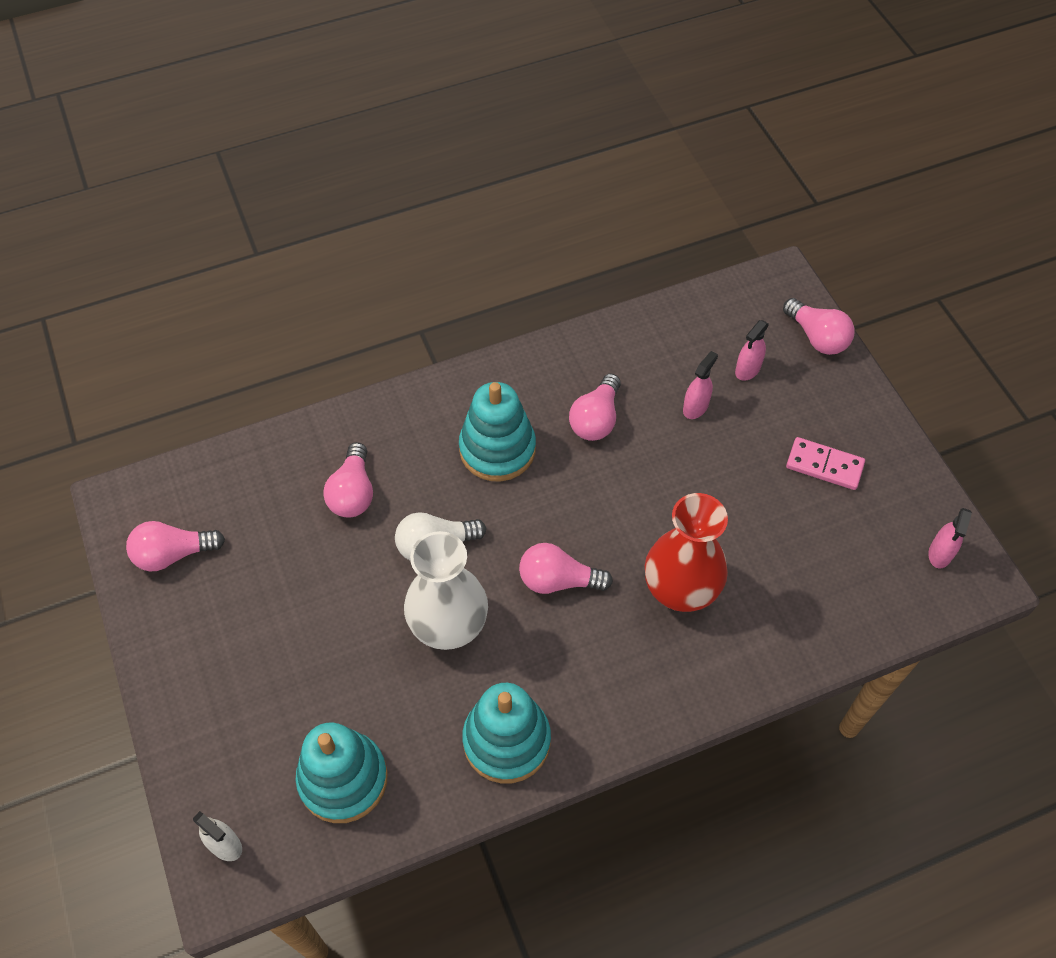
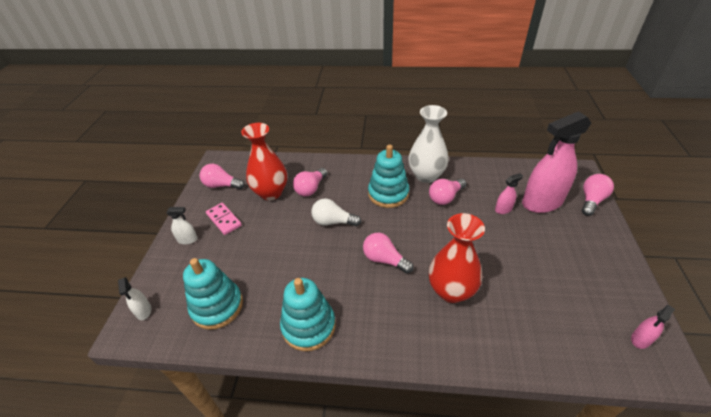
camera: 30 degrees right, 15 degrees down
(197, 691) = (187, 240): none -> white spray bottle
(283, 531) = (271, 193): none -> red vase
(448, 625) = (316, 258): white vase -> white vase (426, 175)
(747, 369) = (542, 202): pink spray bottle -> pink spray bottle, size x2.36
(817, 337) = (591, 200): pink light bulb -> pink light bulb turned 135 degrees counterclockwise
(824, 465) = (572, 261): pink domino -> pink domino (224, 220)

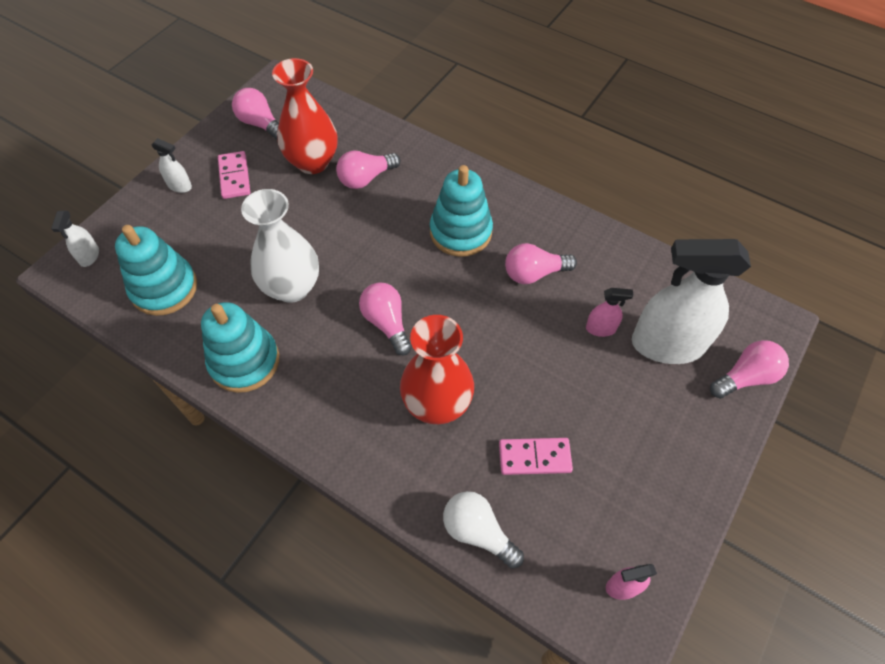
camera: 25 degrees right, 15 degrees up
(333, 222) = (361, 240): white light bulb -> white light bulb (478, 532)
(426, 175) = (534, 227): white vase -> white vase (292, 287)
(530, 293) = (534, 457): none -> pink domino
(542, 202) = (667, 345): pink spray bottle -> white spray bottle

